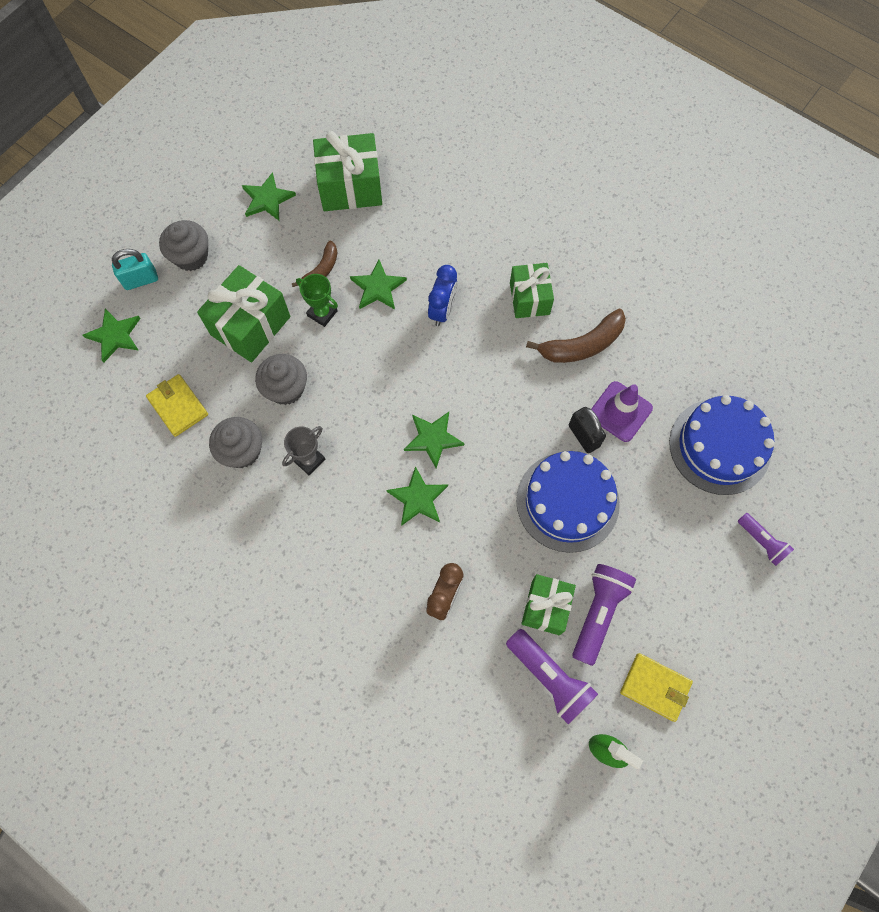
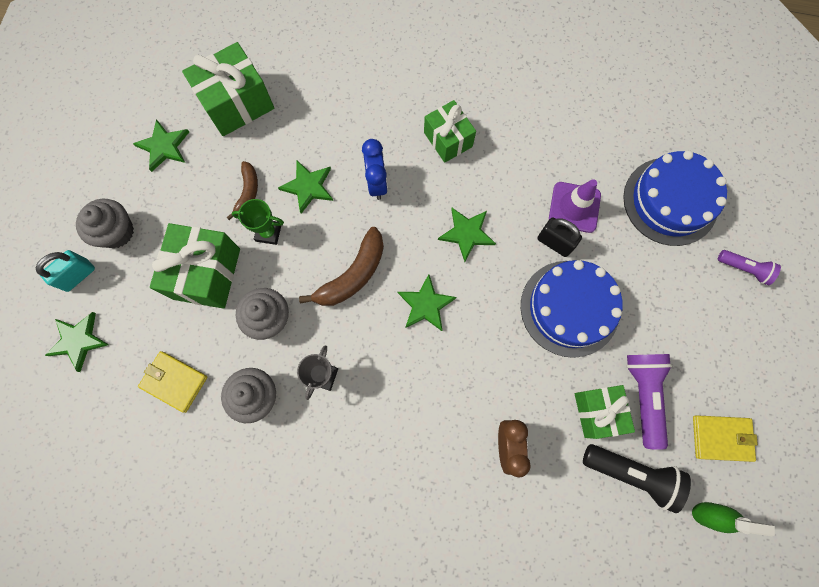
camera: 25 degrees left, 5 degrees up
(418, 498) = (439, 366): green star -> green star (467, 233)
(549, 677) = (631, 473): purple flashlight -> black flashlight
(581, 345) = (513, 162): brown banana -> brown banana (352, 275)

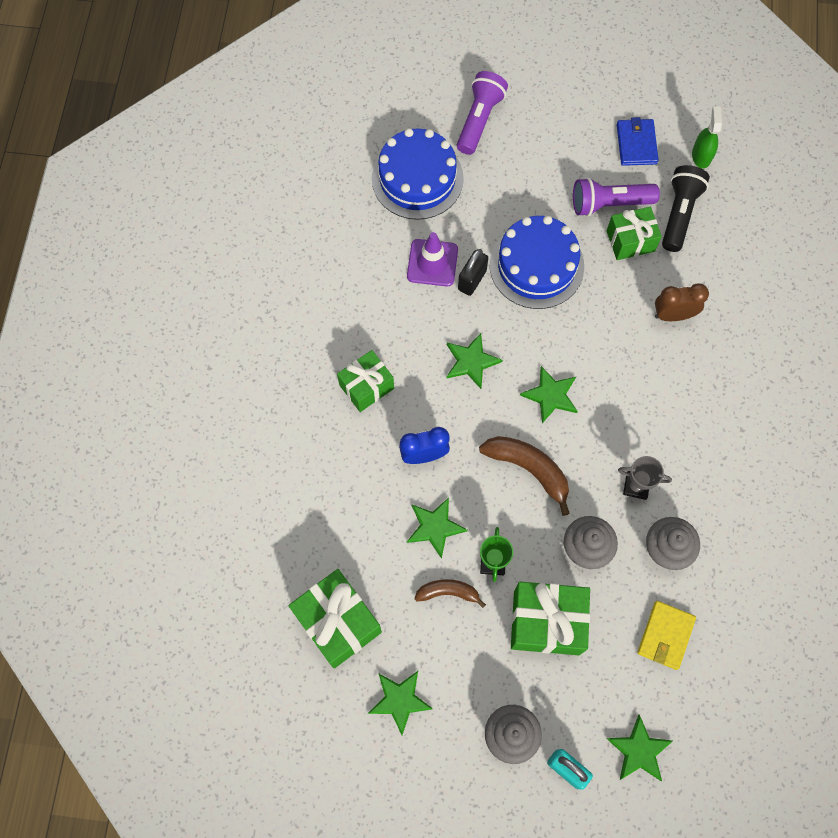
camera: 95 degrees left, 5 degrees down
(721, 438) = (636, 144): yellow wallet -> blue wallet
(744, 269) = (479, 120): purple flashlight -> purple flashlight, size x1.64

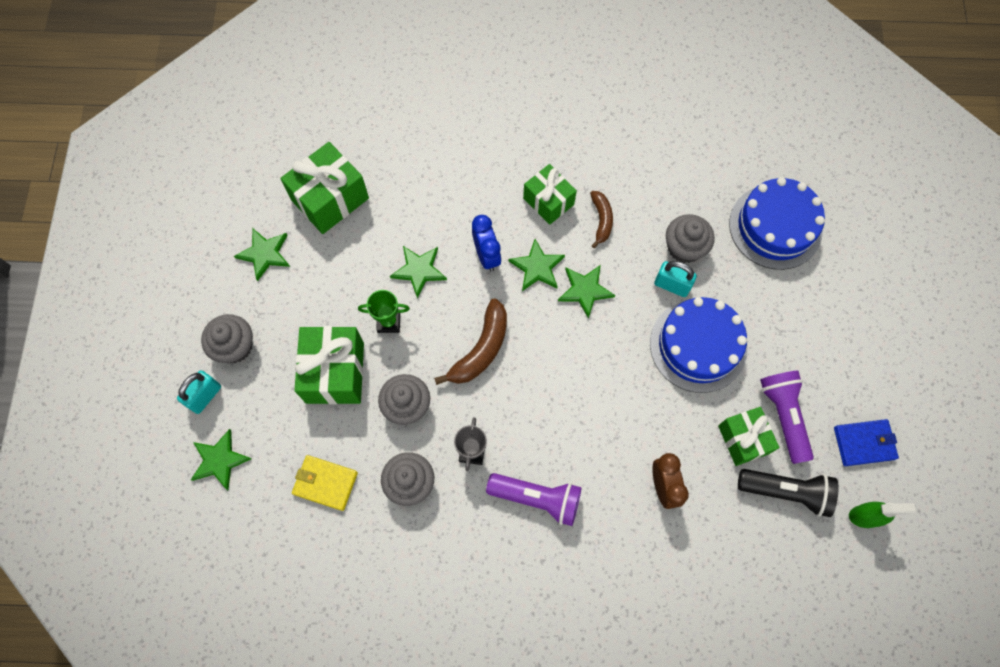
camera: 85 degrees right, 0 degrees up
(432, 263) = (684, 248): purple traffic cone -> grey cupcake
(448, 592) = (359, 286): brown banana -> brown banana (601, 220)
(472, 280) = (672, 285): black padlock -> turquoise padlock
(479, 120) = (857, 280): purple flashlight -> purple flashlight (537, 498)
(550, 395) = (558, 366): green star -> green star (537, 267)

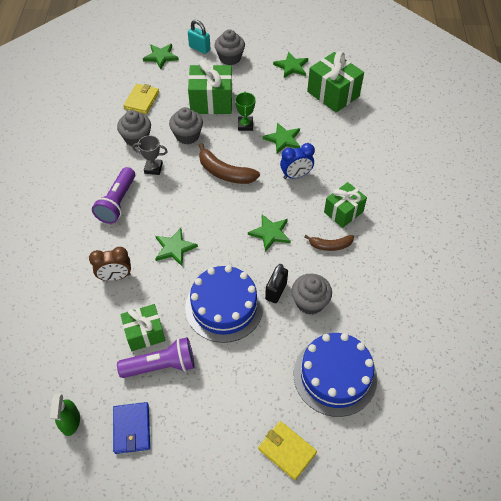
camera: 90 degrees right, 15 degrees down
(537, 267) = (288, 204): green star -> green star (174, 248)
(672, 285) = (276, 291): turquoise padlock -> black padlock
(786, 491) = (99, 361): black flashlight -> none
(865, 278) = (287, 450): none -> yellow wallet

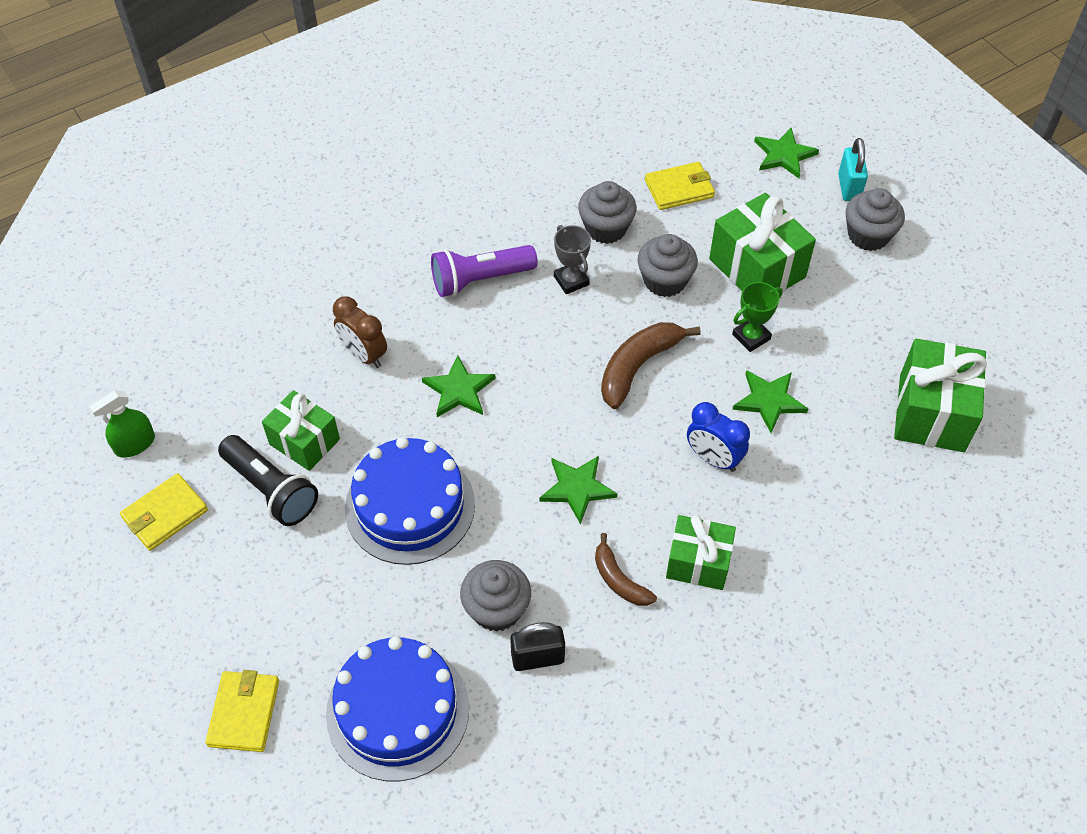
camera: 55 degrees right, 0 degrees up
(132, 429) = (165, 514): blue wallet -> yellow wallet
(161, 365) = (271, 489): purple flashlight -> black flashlight
(225, 172) = (638, 367): brown banana -> brown banana turned 45 degrees clockwise
(276, 291) = (482, 554): black padlock -> black padlock (537, 658)
(291, 66) = (933, 323): green star -> none

